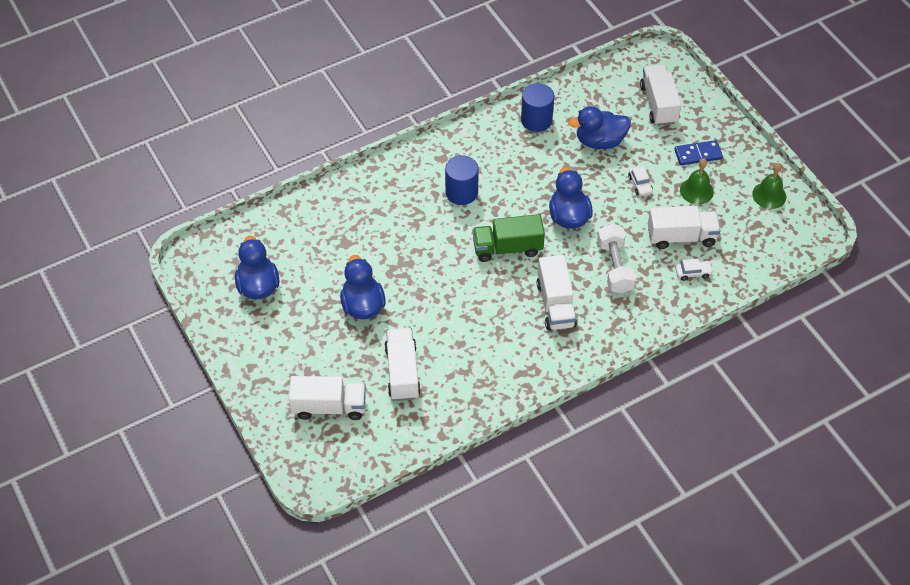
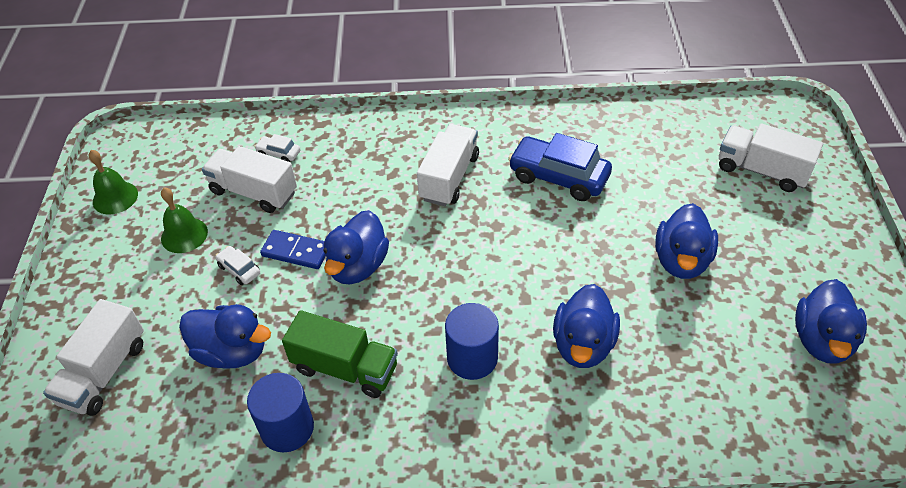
camera: 150 degrees left, 5 degrees down
(401, 225) = (583, 345): none -> blue duck
(402, 372) = (662, 174): white truck -> none
(477, 338) = (558, 177): none -> blue car
(507, 248) = (460, 258): green truck -> green truck (345, 368)
(615, 267) = (354, 190): white dumbbell -> none
(640, 185) = (239, 269): white car -> white car turned 60 degrees counterclockwise
(698, 154) = (134, 278): blue domino -> blue domino (296, 251)

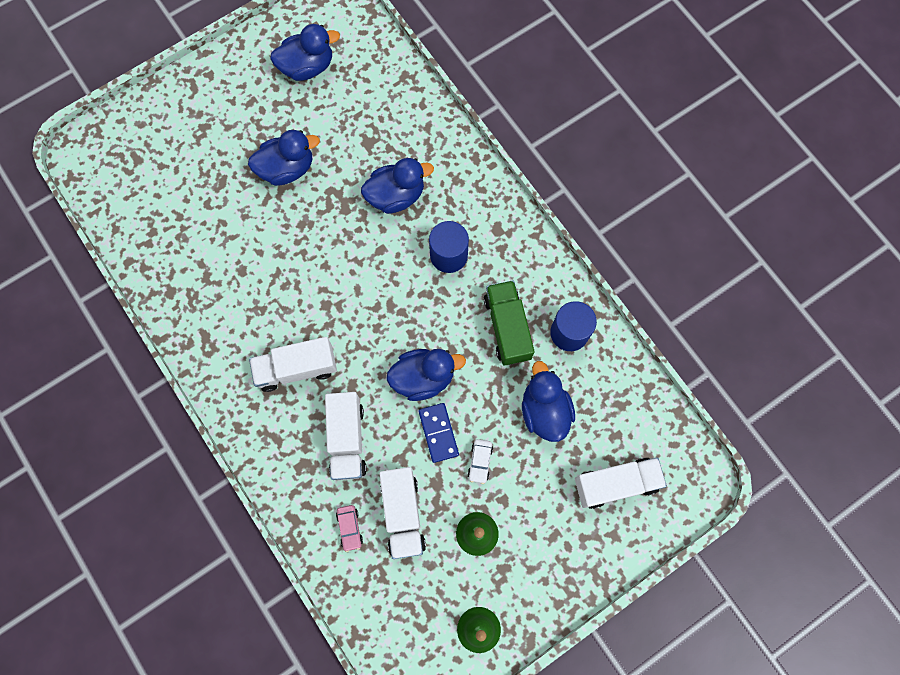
camera: 125 degrees left, 25 degrees up
(279, 153) = (350, 528): white car -> pink car
(558, 177) = (249, 287): blue car -> none
(762, 171) = (162, 151): white truck -> white truck (347, 439)

